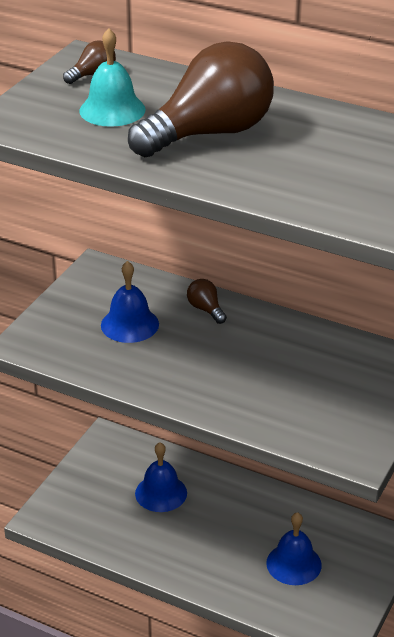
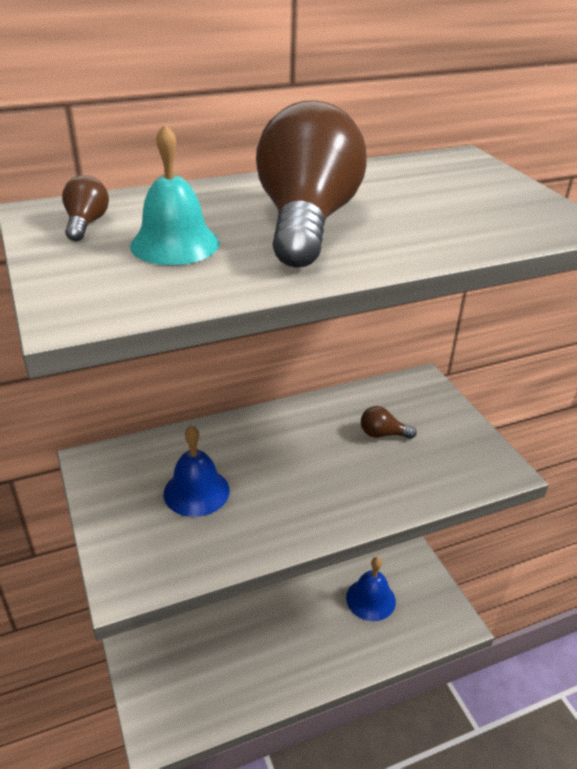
camera: 50 degrees left, 0 degrees up
(161, 493) = (222, 627): blue bell -> none
(206, 309) = (237, 436): brown light bulb -> brown light bulb (382, 434)

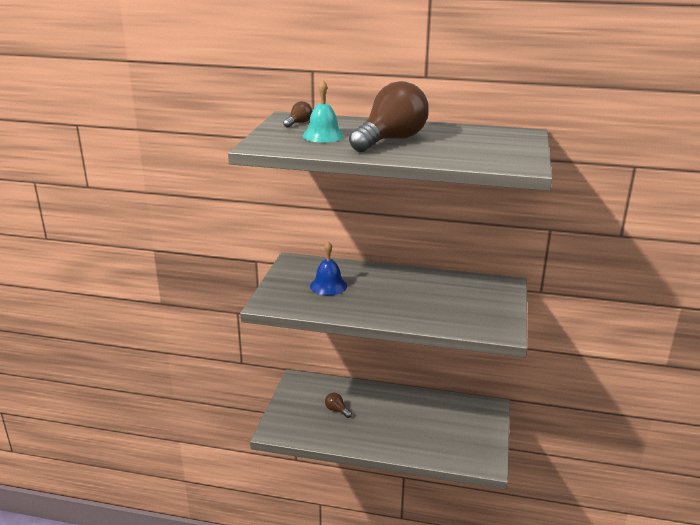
camera: 35 degrees right, 10 degrees down
(370, 599) = (442, 430): blue bell -> none
(382, 434) = (452, 296): brown light bulb -> brown light bulb (337, 410)

